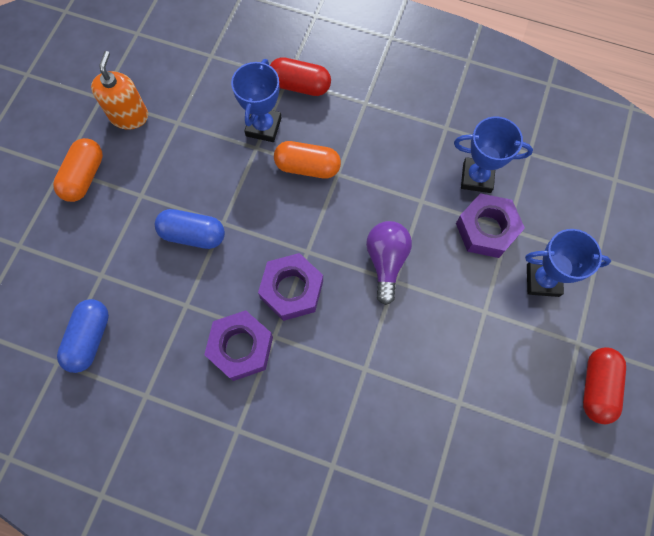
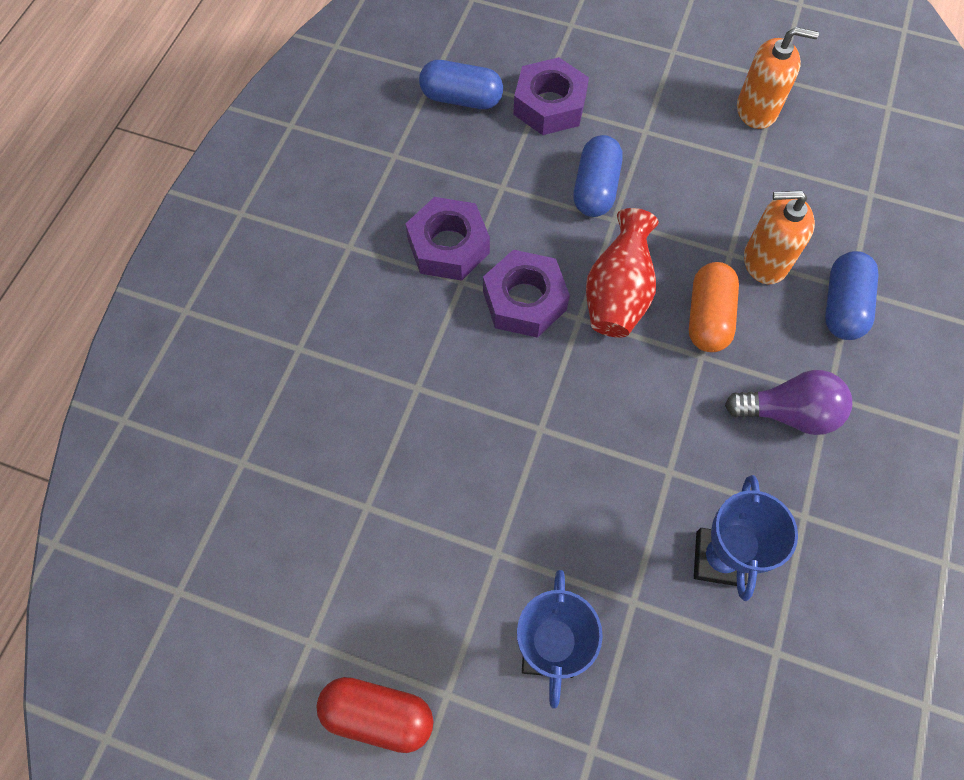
camera: 90 degrees right, 5 degrees down
(84, 177) = (664, 73): orange capsule -> none
(263, 127) = (765, 261): blue trophy -> orange soap dispenser
(288, 224) = (617, 295): none -> red vase
(300, 85) = (842, 306): red capsule -> blue capsule
(386, 262) = (569, 418): purple light bulb -> purple light bulb (788, 413)
(486, 229) = (629, 567): purple nut -> purple nut (549, 105)

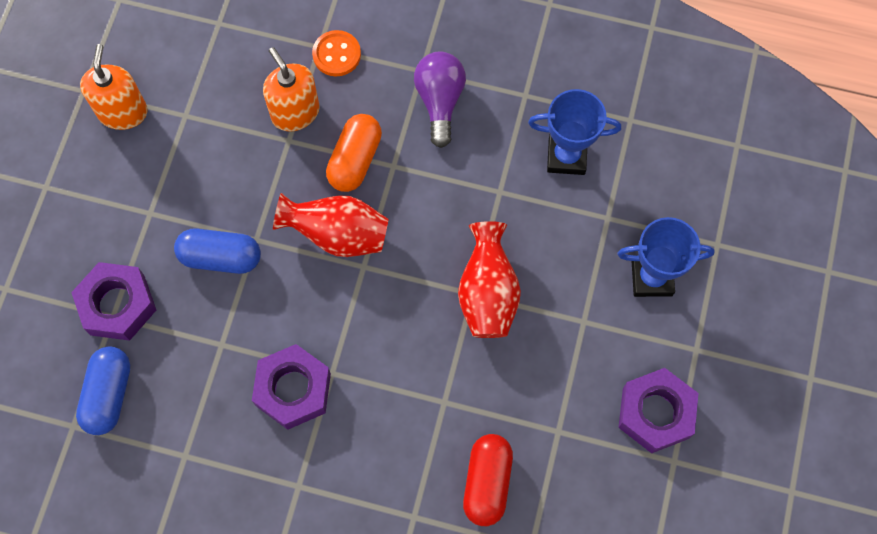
camera: 95 degrees left, 5 degrees up
(378, 715) = (719, 399): red capsule -> red capsule (487, 482)
(524, 300) = (348, 315): purple nut -> purple nut (655, 413)
(539, 445) = (487, 293): none -> red vase
(708, 317) = (355, 160): orange capsule -> orange capsule turned 75 degrees counterclockwise
(765, 261) = (295, 112): orange soap dispenser -> orange soap dispenser turned 150 degrees clockwise
(842, 306) = (336, 54): blue capsule -> orange button

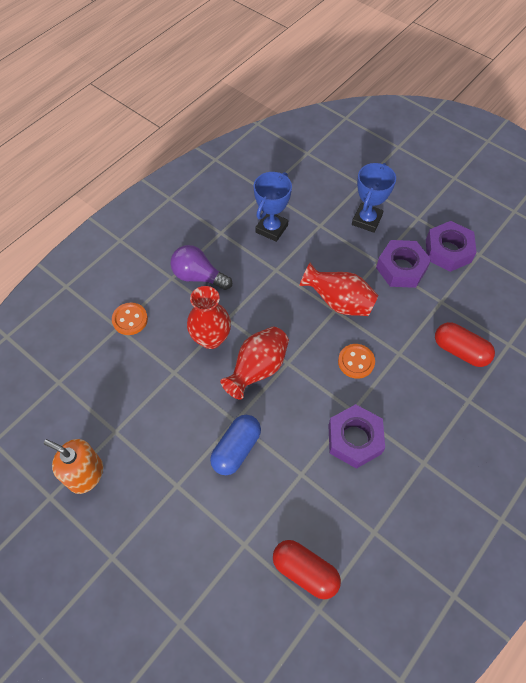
camera: 65 degrees left, 10 degrees down
(109, 394) = (305, 571): blue capsule -> red capsule
(117, 305) = (237, 537): purple nut -> purple nut (401, 268)
(295, 112) = (156, 360): orange soap dispenser -> none
(355, 160) = (211, 338): orange capsule -> red vase
(404, 351) = (356, 362): none -> orange button

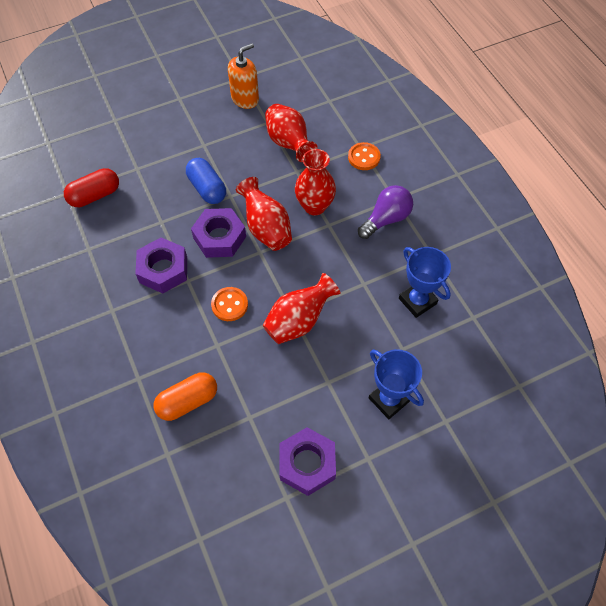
camera: 115 degrees right, 0 degrees up
(139, 395) = (289, 143): none -> red vase
(401, 268) = (309, 400): purple nut -> purple nut (219, 237)
(460, 351) = (188, 401): red capsule -> orange capsule

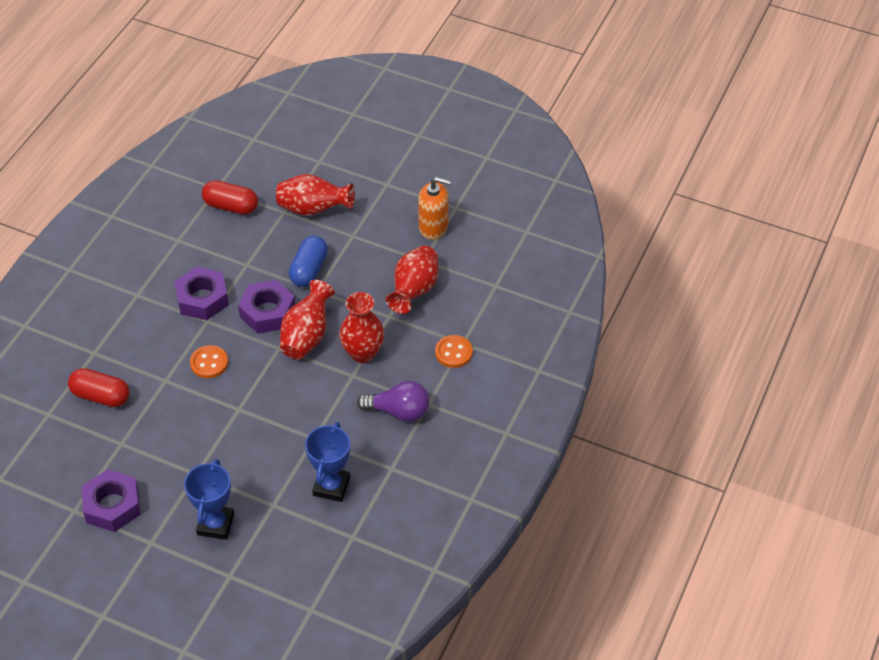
camera: 50 degrees right, 10 degrees down
(188, 401) = (101, 396): orange capsule -> red capsule
(299, 321) = (235, 418): red vase -> red vase (313, 209)

